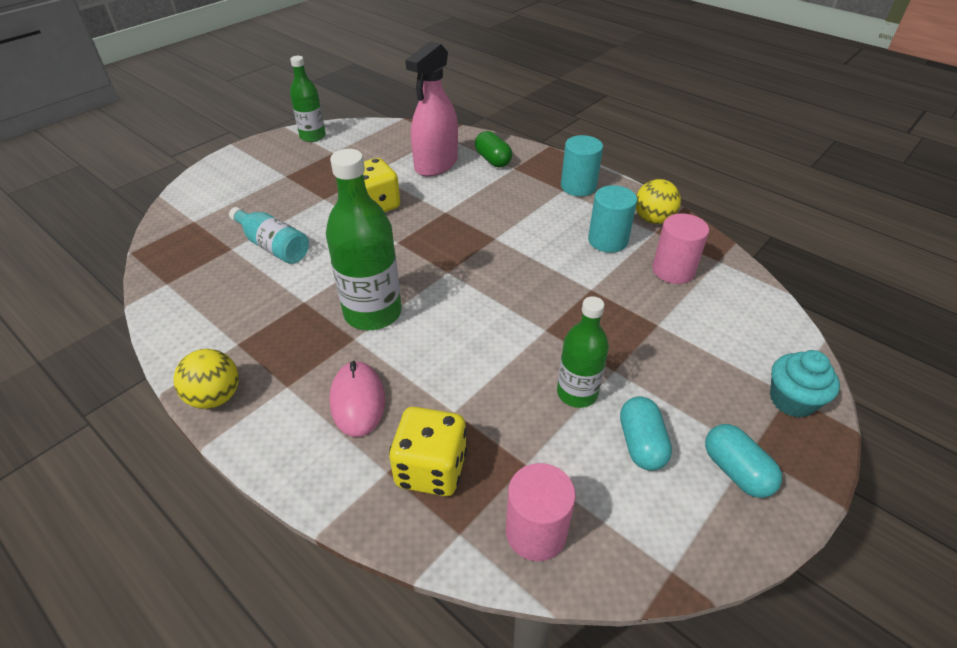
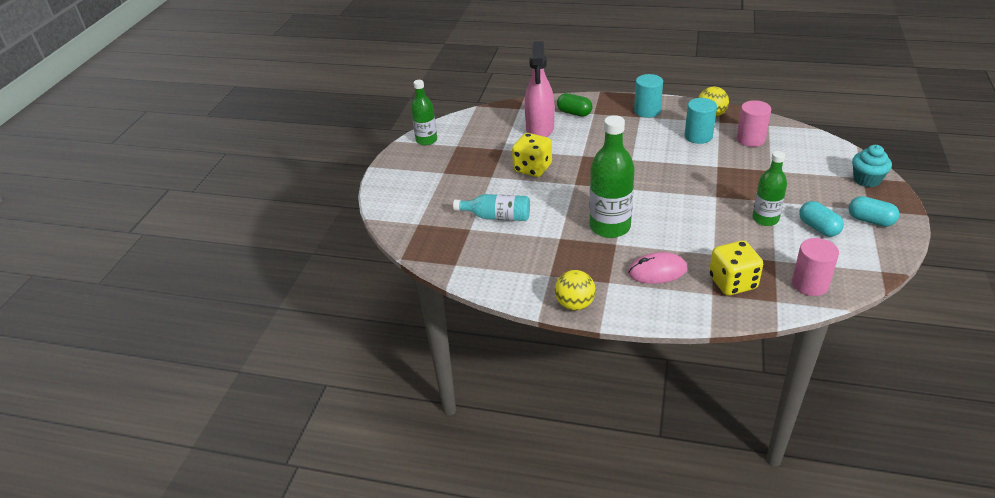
camera: 25 degrees left, 5 degrees down
(358, 400) = (657, 271): pink mouse -> pink mouse turned 60 degrees counterclockwise

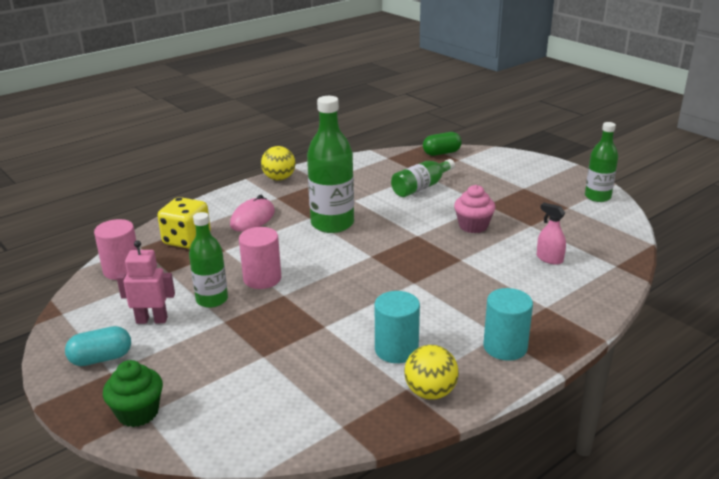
camera: 125 degrees right, 10 degrees down
(497, 217) = (421, 187): turquoise bottle -> green bottle
(532, 168) = (473, 226): yellow dice -> pink cupcake
(540, 128) = (549, 259): pink spray bottle -> pink spray bottle, size x0.48
(574, 113) = (562, 294): green capsule -> green capsule (441, 153)
(750, 139) = (335, 385): pink cylinder -> pink cylinder (262, 279)
(818, 228) = (152, 320): turquoise capsule -> pink robot
(866, 180) = (138, 413): turquoise cupcake -> green cupcake

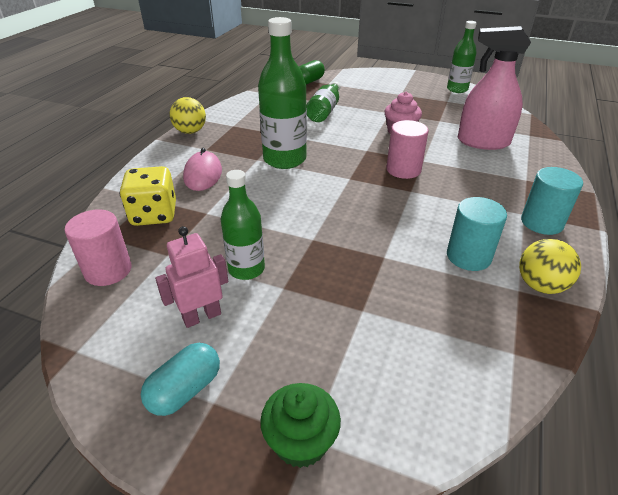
camera: 30 degrees left, 10 degrees up
(262, 279) = (275, 230): pink cylinder -> pink cylinder (403, 170)
(549, 259) = (483, 142): pink spray bottle -> pink spray bottle, size x2.10

